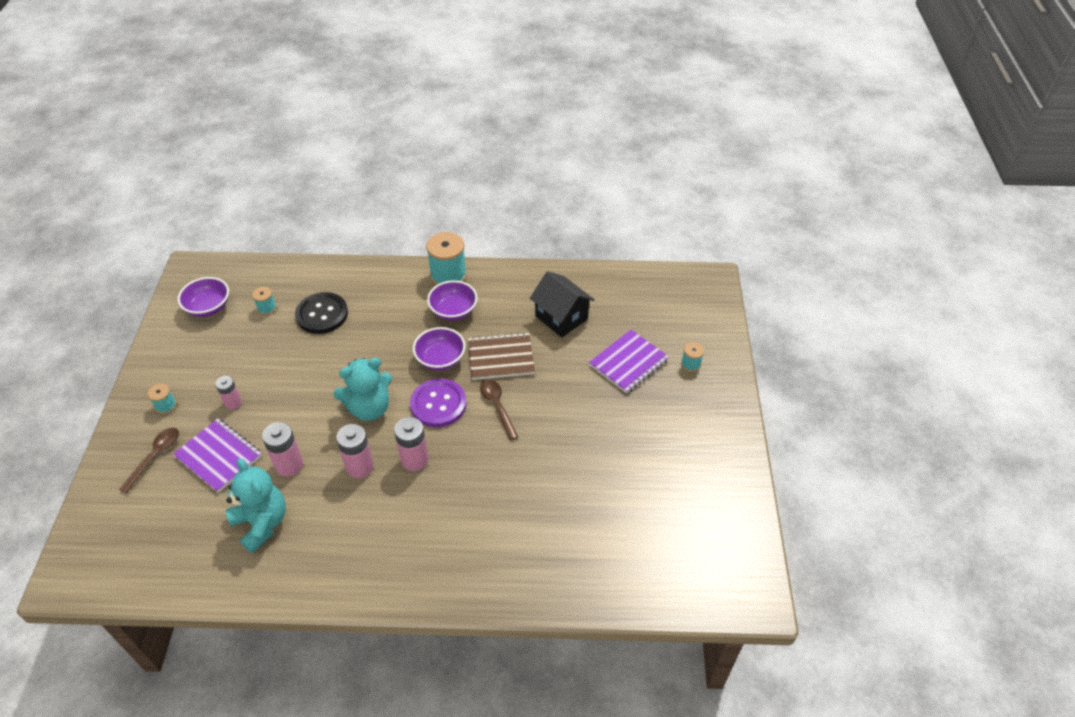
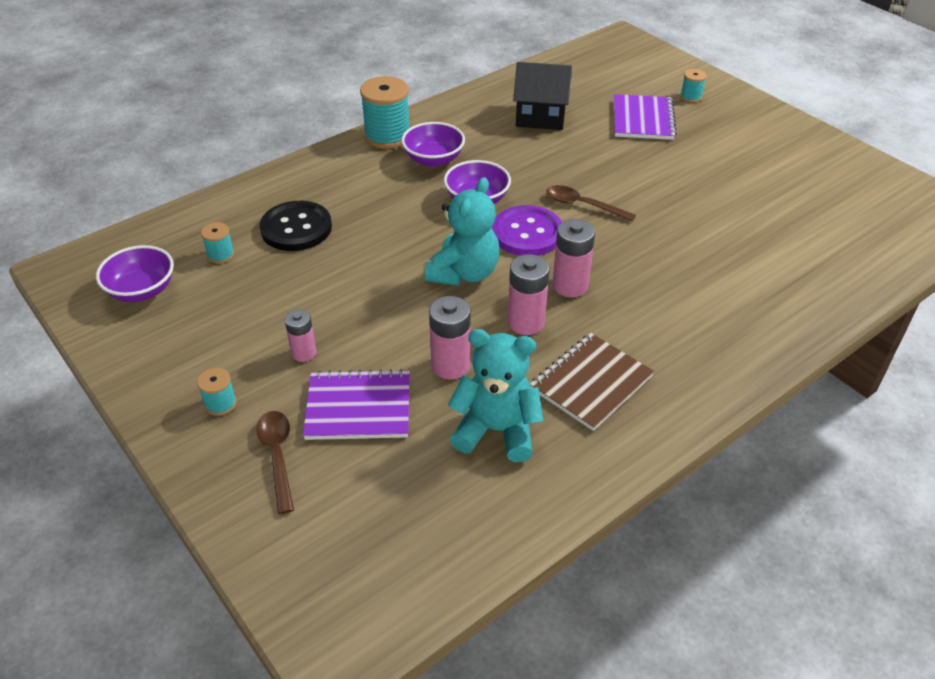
camera: 40 degrees left, 5 degrees down
(501, 358) = (531, 170): brown notebook -> brown notebook (591, 383)

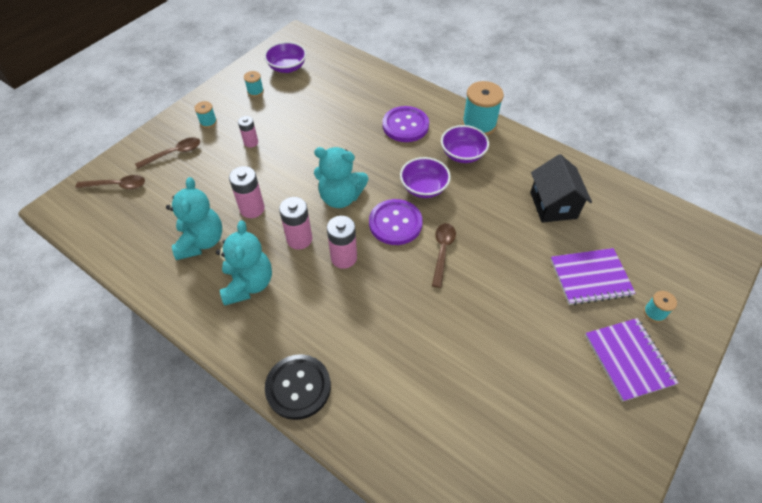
camera: 75 degrees right, 10 degrees up
(220, 255) = (325, 86): turquoise spool -> turquoise spool (255, 91)
(296, 228) = (360, 109): black button -> black button (298, 387)
(321, 545) = (117, 185): none -> brown spoon
(355, 193) = (405, 125): none -> purple button
(358, 407) = (212, 176): purple notebook -> purple notebook (628, 359)
(591, 383) = (248, 284): brown notebook -> turquoise teddy bear

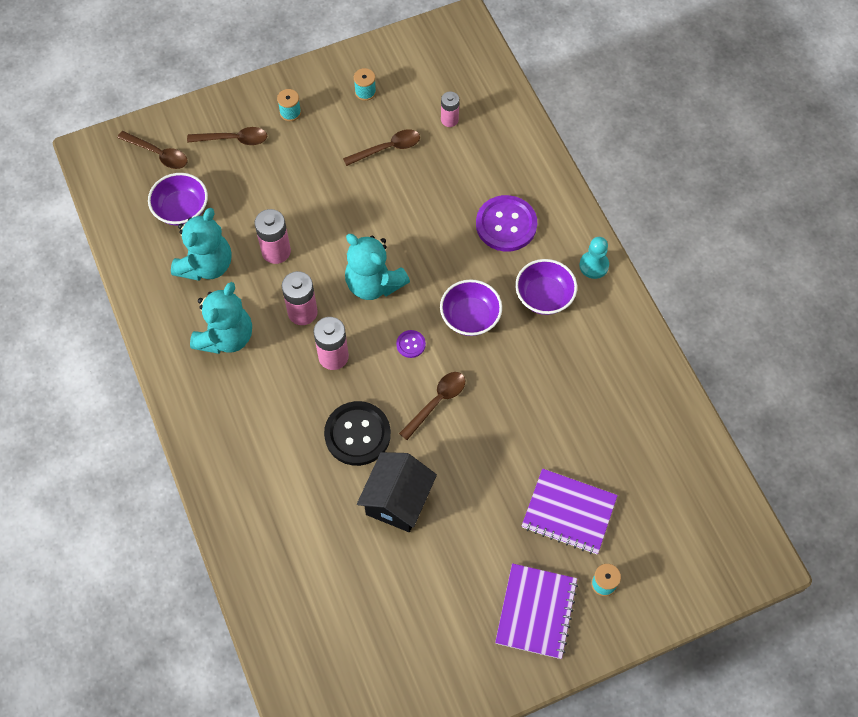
camera: 30 degrees right, 10 degrees up
(251, 142) = (321, 164): pink battery -> pink battery (449, 120)
(287, 67) = (422, 72): purple bowl -> purple bowl (181, 209)
(293, 115) = (388, 148): none -> brown spoon
(298, 387) = (213, 465): black button -> black button (357, 434)
(395, 223) = (411, 344): purple button -> purple button, size x0.46
(479, 124) = (594, 265): turquoise spool -> turquoise pawn
(553, 205) = (597, 412): black house -> black house (397, 500)

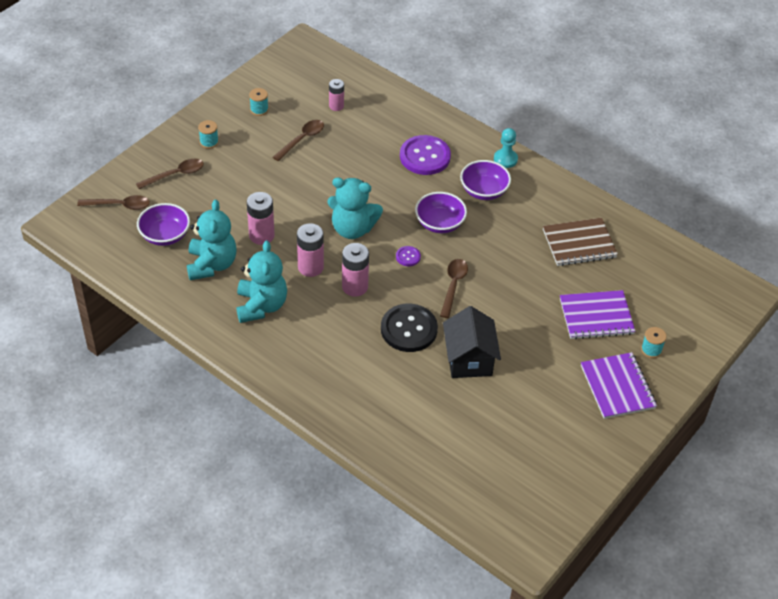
camera: 30 degrees left, 15 degrees down
(608, 411) = (579, 243): none -> brown notebook

